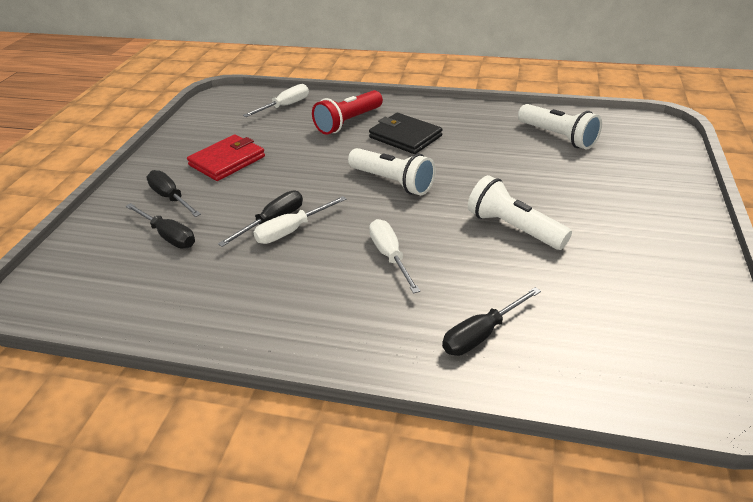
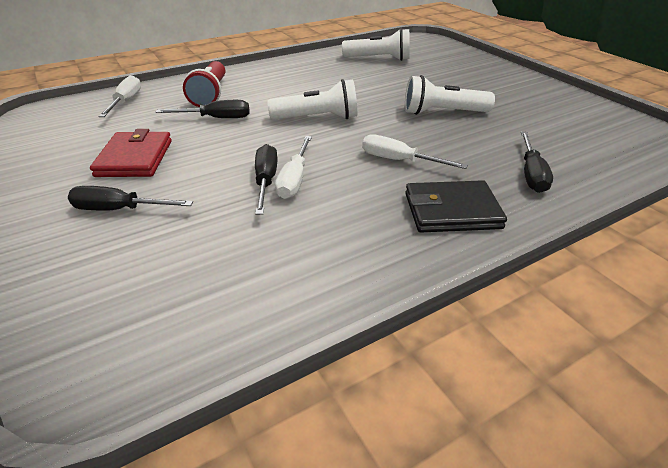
camera: 45 degrees left, 0 degrees up
(168, 236) = (175, 239): black screwdriver -> black screwdriver (216, 118)
(405, 137) = (276, 89): black wallet -> black wallet (452, 211)

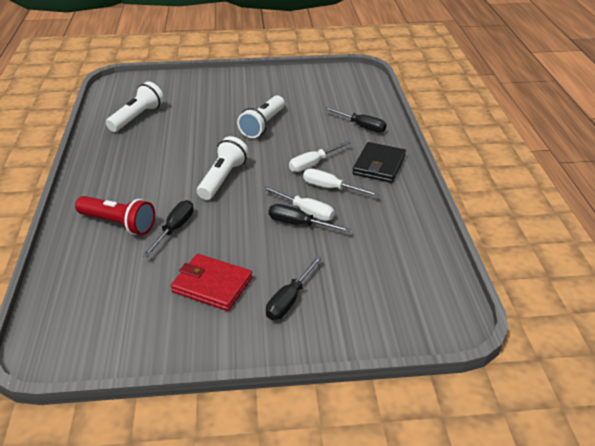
camera: 65 degrees left, 0 degrees up
(126, 102) = (79, 281): white screwdriver -> white screwdriver (331, 188)

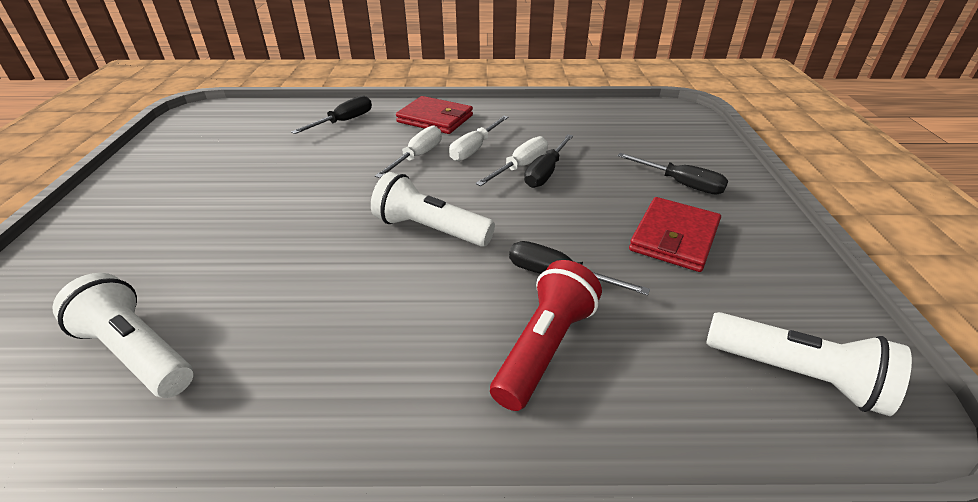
camera: 85 degrees left, 0 degrees up
(263, 125) = (291, 190): white flashlight -> white flashlight (796, 375)
(313, 164) = (417, 156): white screwdriver -> white screwdriver turned 120 degrees counterclockwise
(379, 165) = (435, 119): black wallet -> red wallet

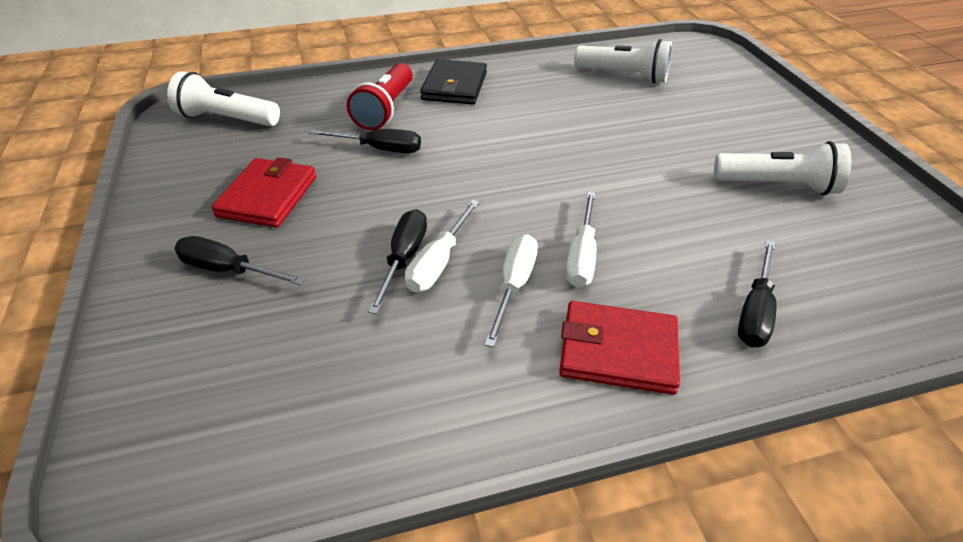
camera: 165 degrees right, 5 degrees up
(419, 385) = (454, 86): none -> black wallet
(430, 229) = (503, 168): white flashlight -> white flashlight (778, 185)

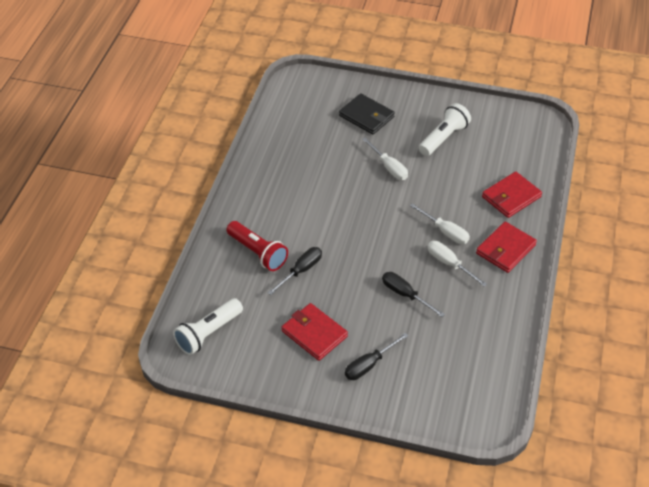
camera: 60 degrees left, 5 degrees up
(439, 262) = (416, 283): white screwdriver -> white screwdriver (389, 167)
(454, 86) = (254, 210): black wallet -> black wallet (366, 116)
(624, 76) = (304, 131): white flashlight -> none
(755, 311) = (511, 197): black screwdriver -> red wallet

